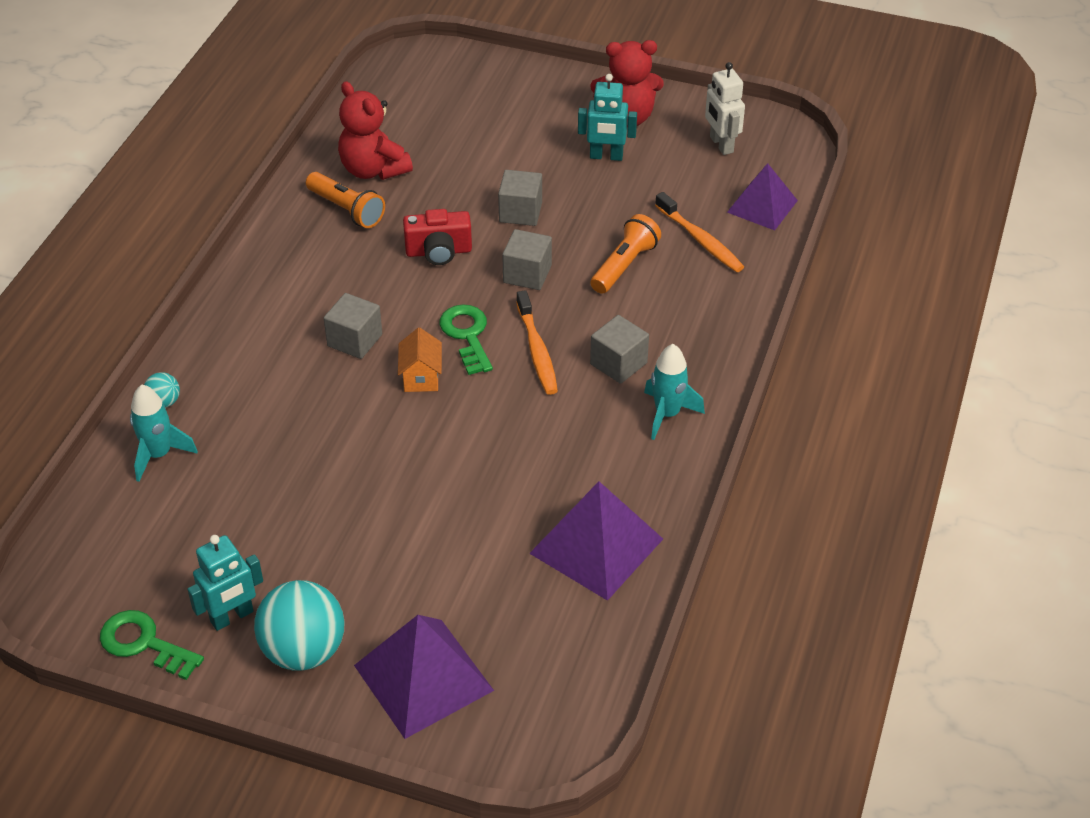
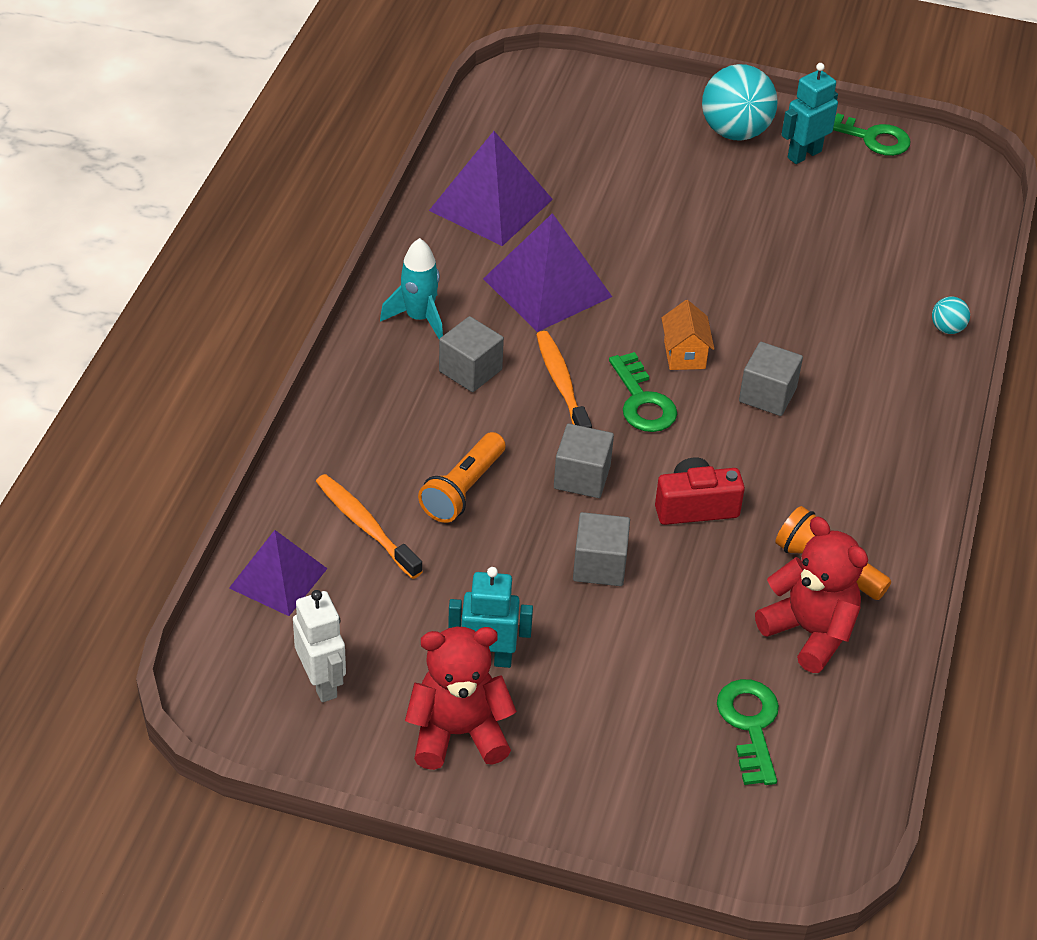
camera: 175 degrees right, 0 degrees up
(159, 455) = (928, 279): turquoise rocket -> none
(423, 677) = (631, 115): purple pyramid -> purple pyramid (547, 287)
(430, 119) = (750, 725): none -> green key

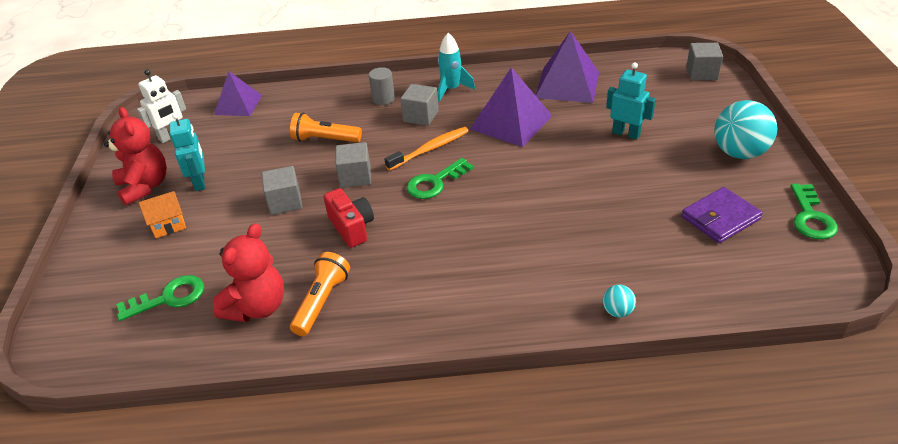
camera: 75 degrees right, 5 degrees down
(366, 526) = (283, 118): orange toothbrush -> none
(391, 397) = (383, 99): none -> grey cylinder
(684, 355) = (489, 188): orange house -> orange house (168, 225)
(767, 395) = (475, 233): grey cube -> grey cube (702, 73)
(804, 154) = (751, 189): turquoise robot -> turquoise robot (626, 133)
(840, 197) = (720, 218): none -> purple wallet

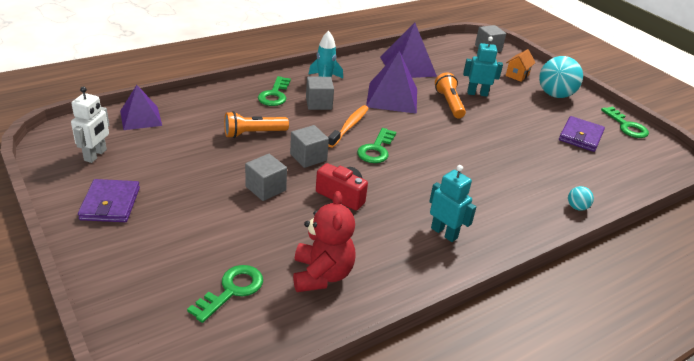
camera: 35 degrees left, 5 degrees down
(145, 187) = (110, 204): red teddy bear -> purple wallet
(168, 225) = (170, 231): orange house -> orange house (517, 75)
(200, 182) = (166, 188): turquoise robot -> turquoise robot (444, 233)
(322, 302) = (372, 256): orange flashlight -> orange flashlight (449, 103)
(383, 99) = (274, 95): grey cylinder -> green key

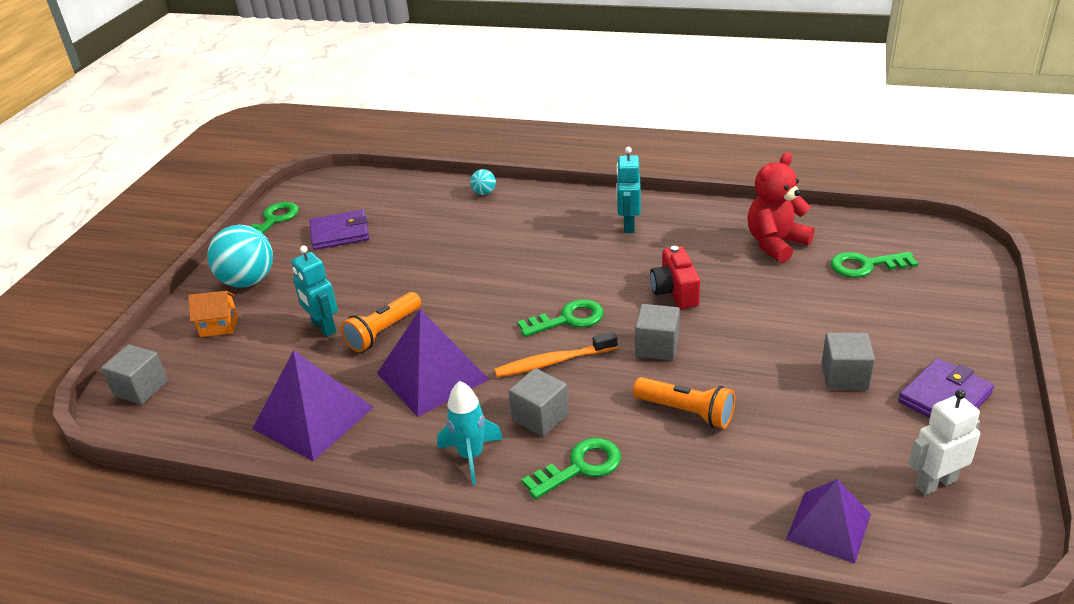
camera: 125 degrees left, 0 degrees up
(265, 188) = (747, 334): grey cube -> grey cube (844, 376)

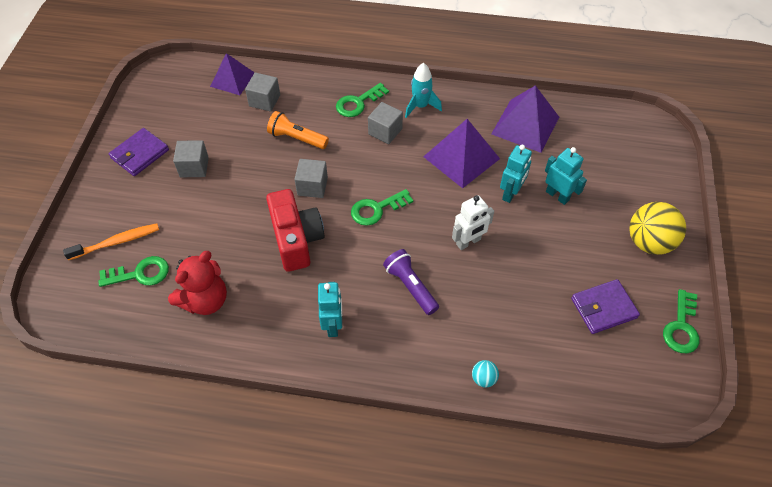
camera: 170 degrees right, 20 degrees up
(141, 388) = (653, 141): grey cube -> grey cube (264, 100)
(219, 326) = (638, 194): orange house -> none
(248, 281) = (649, 242): turquoise ball -> yellow ball
(383, 331) = (511, 193): orange flashlight -> turquoise robot
(539, 251) = (411, 286): none -> purple flashlight
(553, 362) = (382, 171): orange toothbrush -> orange toothbrush (116, 242)
(675, 292) = (296, 240): red camera -> red camera, size x1.51
(935, 483) = (170, 103): white robot -> white robot (468, 242)

